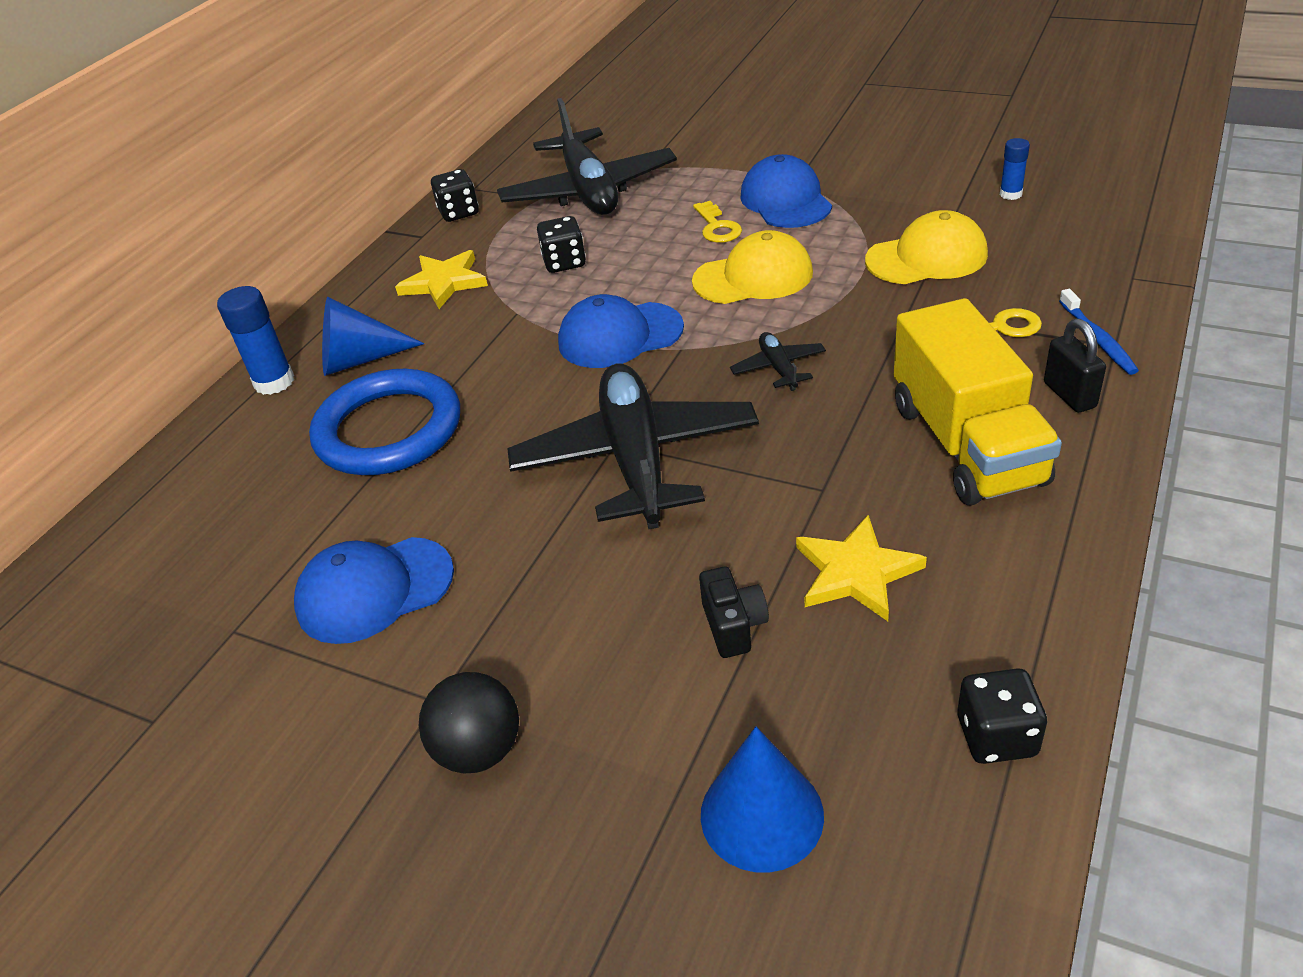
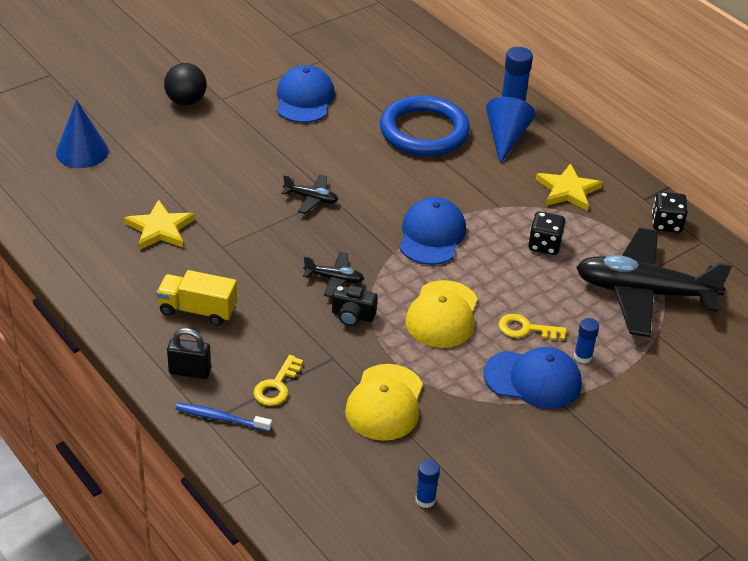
camera: 110 degrees right, 0 degrees up
(636, 459) = (311, 198): black plane -> black plane, size x0.42
(721, 189) = (582, 357): none -> blue glue stick
(733, 626) = (172, 182): black camera -> black camera (352, 316)
(966, 444) = (197, 310): yellow truck -> yellow truck, size x0.60
(996, 736) = (42, 220): black dice -> none

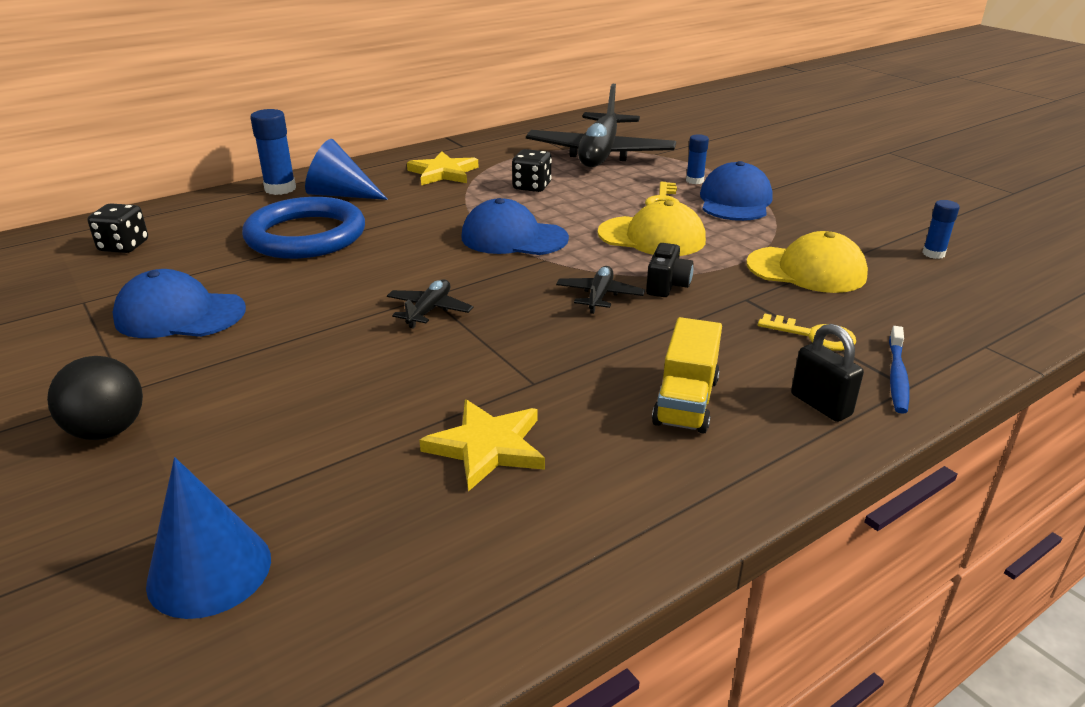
camera: 85 degrees left, 10 degrees down
(190, 371) = (820, 405): black padlock -> black padlock turned 45 degrees counterclockwise
(666, 224) = (501, 141): black dice -> black dice (124, 246)

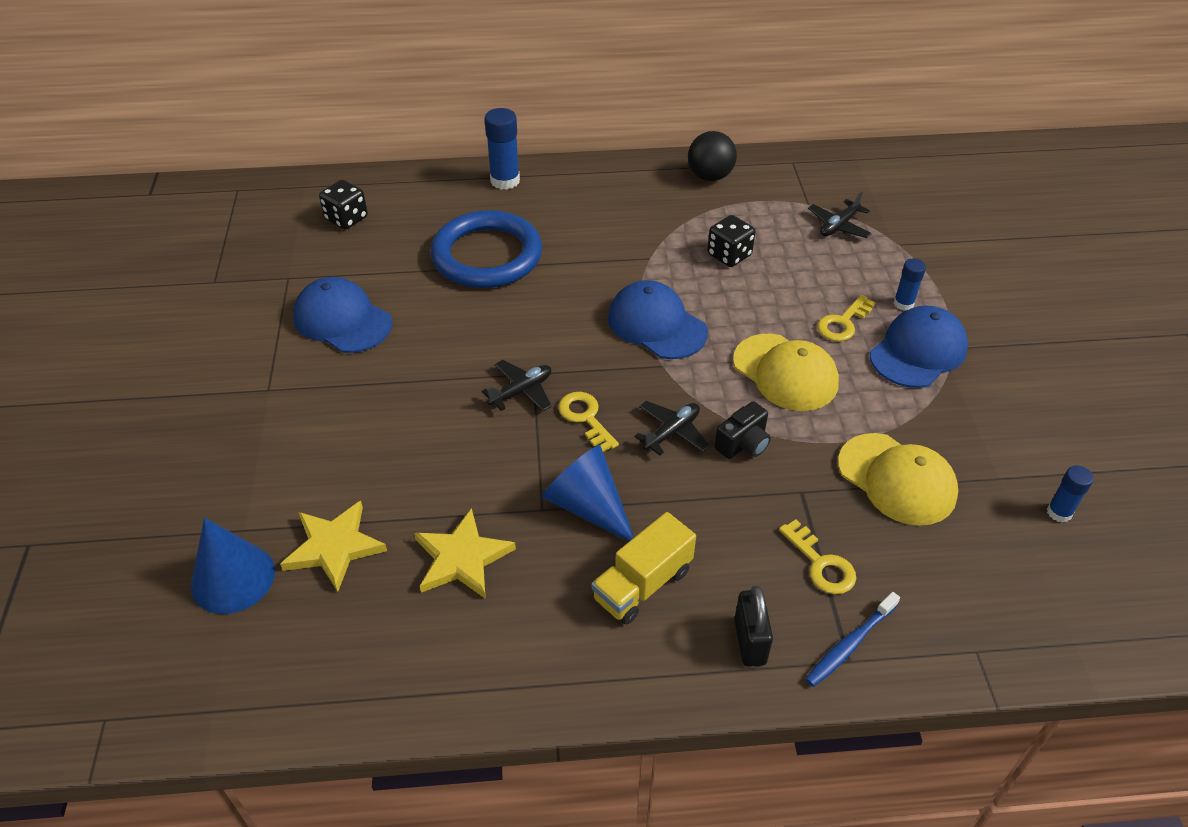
camera: 30 degrees right, 15 degrees up
(108, 431) = (238, 425): black ball -> black ball (710, 176)
(340, 194) = (549, 207): blue cone -> blue cone (587, 506)
(443, 173) = (661, 204): yellow star -> yellow star (334, 547)
(510, 310) = (585, 418): none -> yellow key
(600, 154) = (838, 226): black plane -> black plane, size x0.42

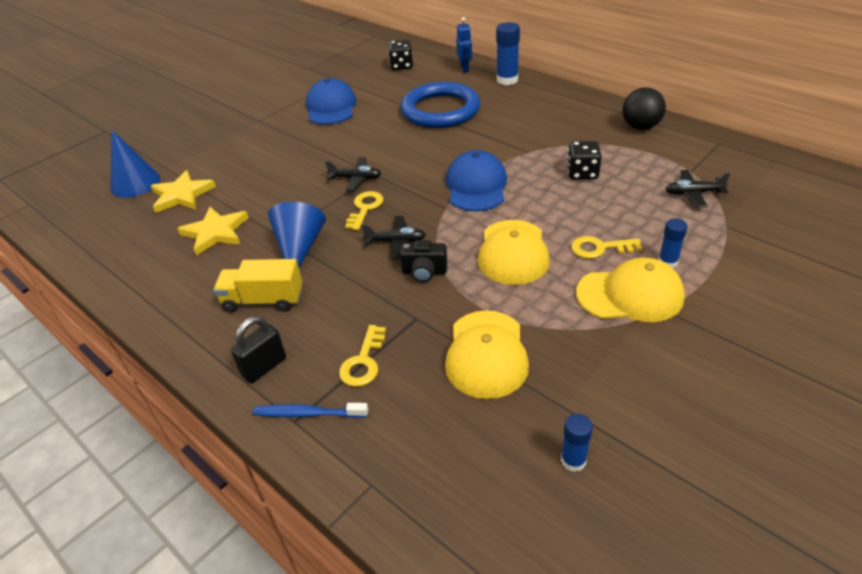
camera: 50 degrees right, 5 degrees down
(434, 187) = (465, 68): none -> blue robot
(918, 351) = (630, 295): blue cap -> yellow cap

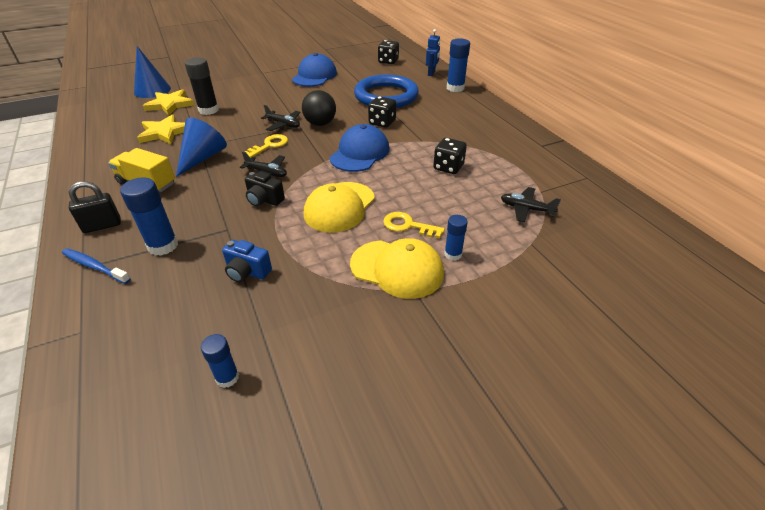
camera: 20 degrees right, 0 degrees up
(242, 188) = (208, 110): none -> black glue stick
(363, 362) = (163, 246): yellow key -> blue glue stick
(466, 143) = (382, 122): none -> black dice
(486, 354) = (247, 272): yellow cap -> blue camera
(640, 127) = (529, 147): black ball -> black ball (320, 124)

